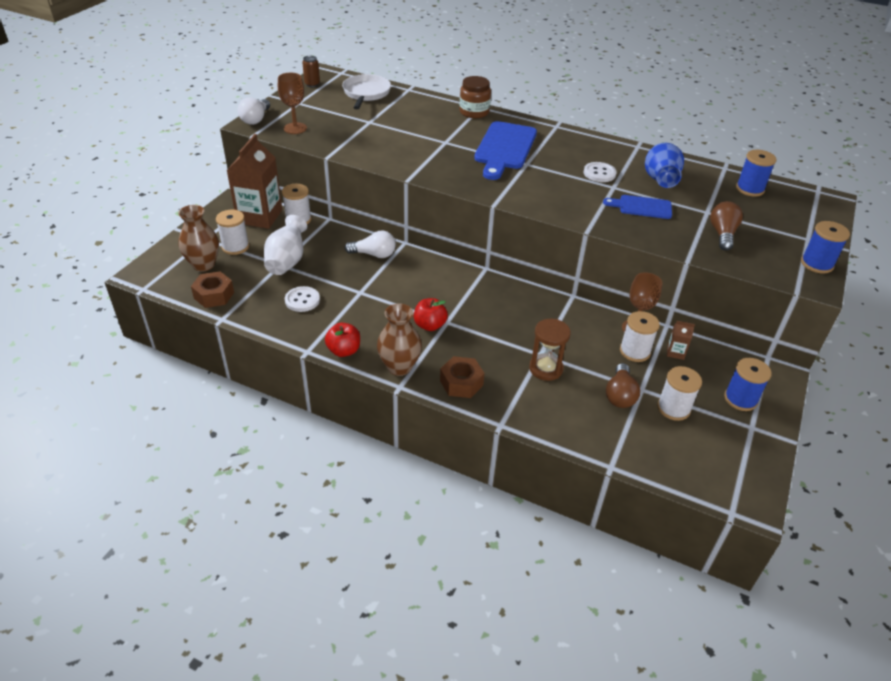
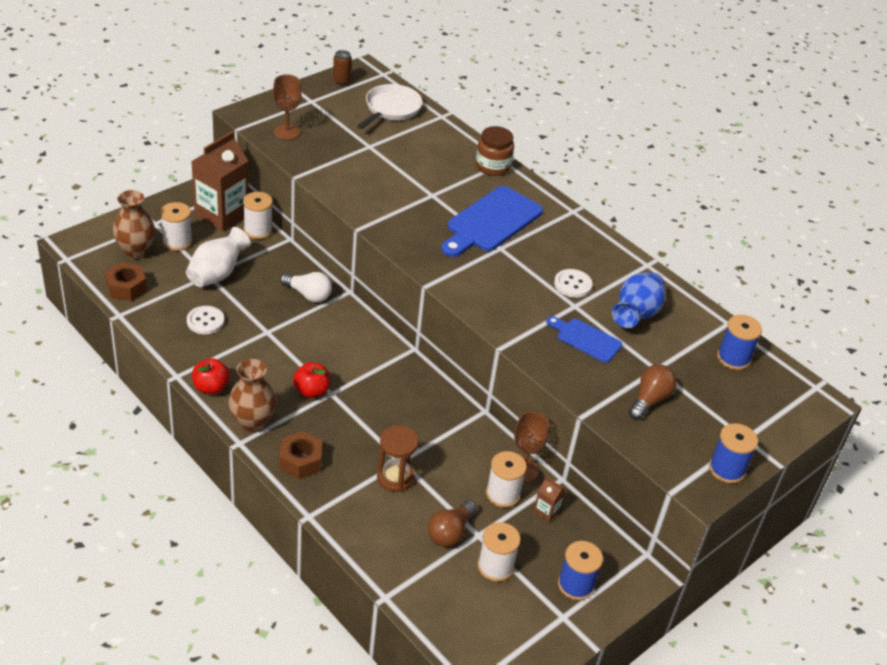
camera: 20 degrees right, 0 degrees up
(256, 119) = (254, 109): white light bulb -> none

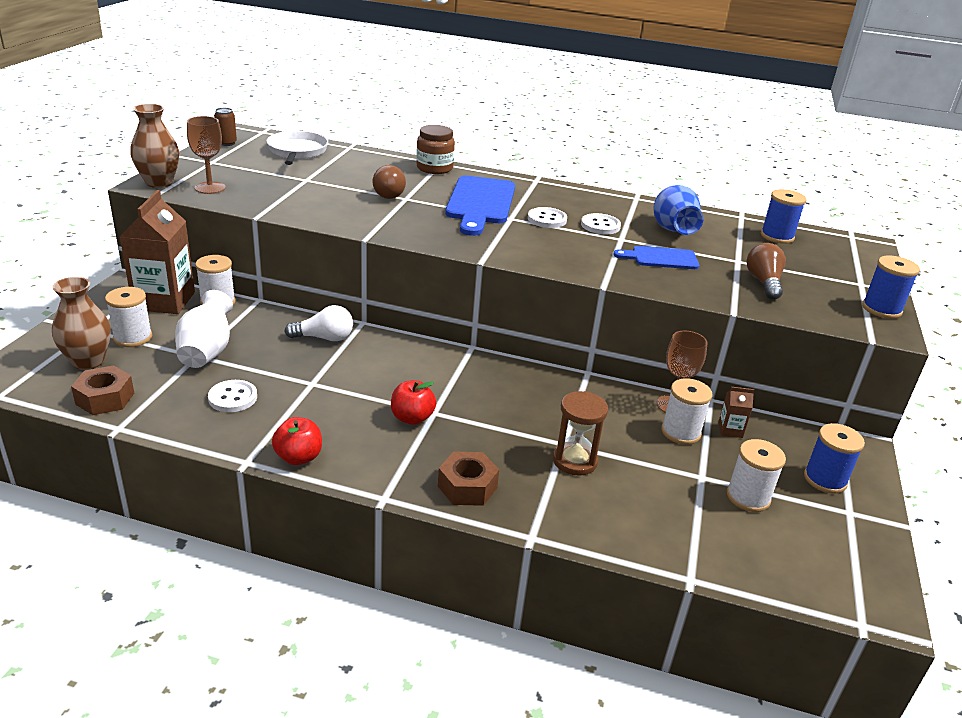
camera: 30 degrees left, 10 degrees down
(252, 423) = (379, 473): brown vase -> brown vase (159, 182)
(450, 532) = (677, 486): brown light bulb -> brown light bulb (390, 193)
(531, 260) = (547, 219): none -> white button

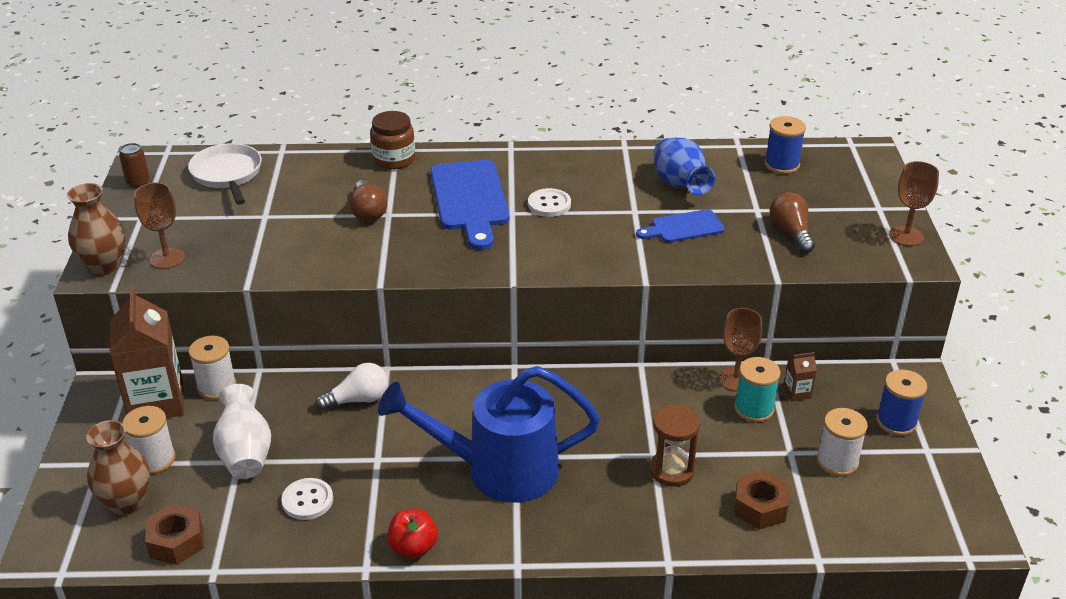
camera: 15 degrees left, 5 degrees up
(412, 418) = (498, 470): red apple -> blue watering can
(467, 487) = (587, 529): brown nut -> brown nut (760, 507)
(600, 225) = (606, 198): white button -> none
(680, 432) = (754, 409): white spool -> turquoise spool
(881, 309) = (906, 236): blue spool -> brown goblet

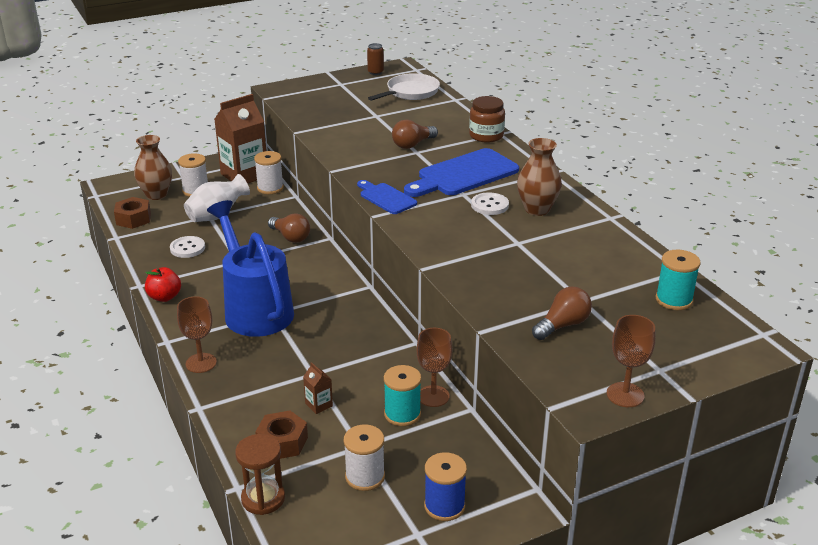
camera: 65 degrees right, 5 degrees down
(104, 266) = (284, 90): brown vase -> brown vase (537, 209)
(167, 258) = (306, 102): brown goblet -> brown goblet (201, 363)
(358, 400) = (290, 237): white light bulb -> brown light bulb
(671, 470) = (299, 387): brown hourglass -> brown hourglass (263, 499)
(680, 185) = (579, 255): blue vase -> none
(683, 227) = (516, 270): blue cutting board -> blue cutting board (386, 198)
(782, 165) = (674, 300): blue spool -> turquoise spool
(797, 392) = (442, 435): brown carton -> brown carton (319, 405)

